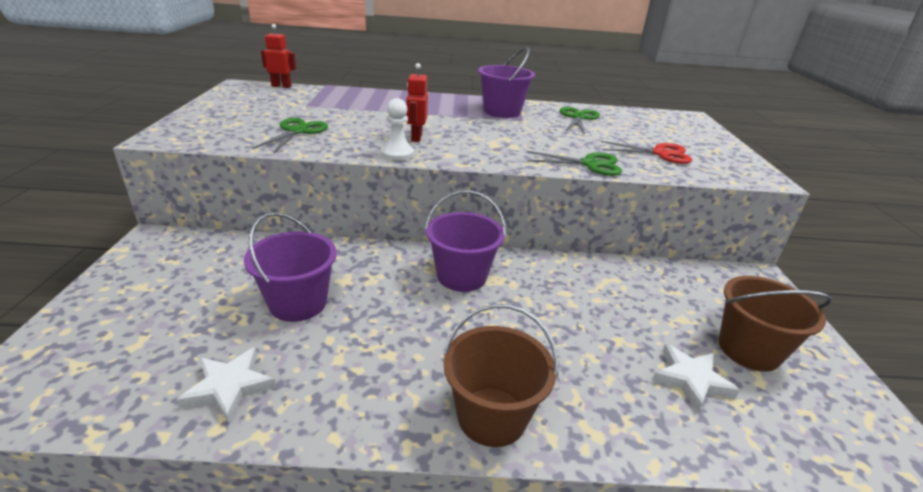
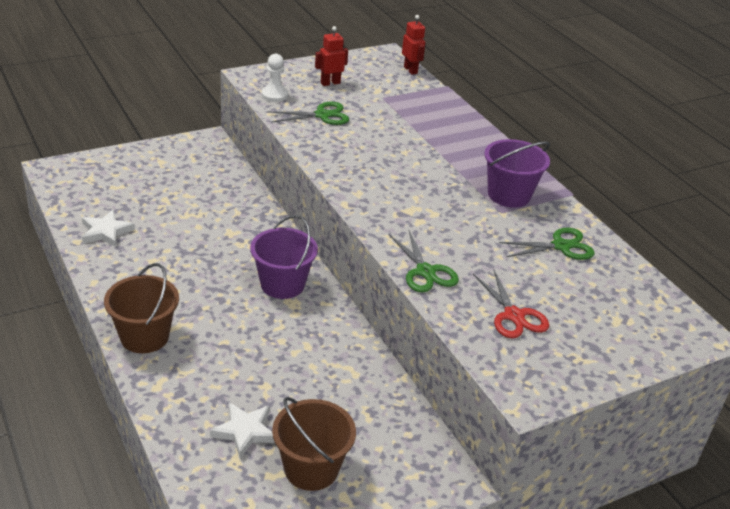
camera: 60 degrees right, 5 degrees up
(298, 303) = (191, 224): purple bucket -> none
(397, 154) = (330, 170): white pawn -> white pawn (274, 95)
(416, 137) = (375, 168): red robot -> red robot (330, 83)

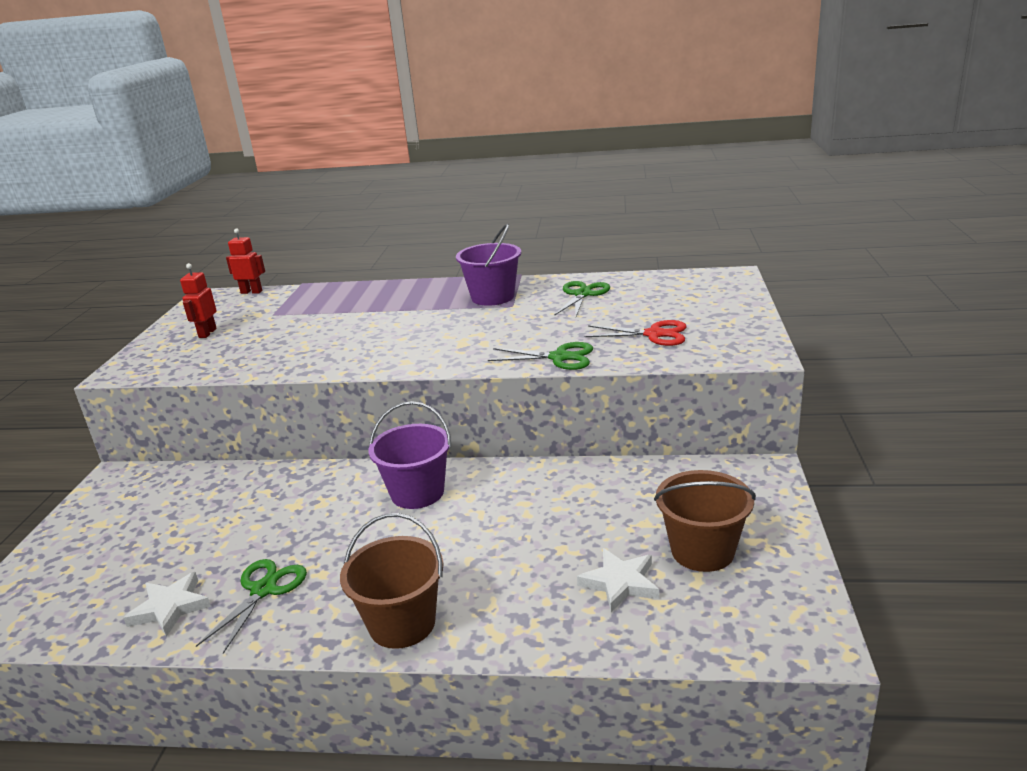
camera: 50 degrees left, 10 degrees down
(274, 95) = (178, 367): white pawn -> none
(322, 115) = (254, 350): green scissors -> green scissors (263, 590)

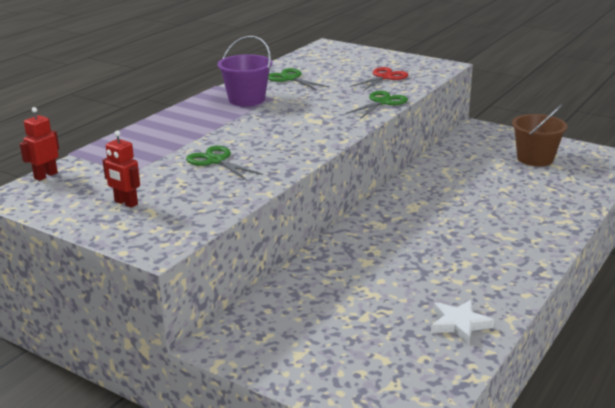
camera: 65 degrees left, 0 degrees up
(263, 590) = (467, 285): green scissors -> green scissors (216, 161)
(402, 623) = (538, 244): brown bucket -> none
(417, 493) = (399, 217): purple bucket -> none
(620, 583) = (546, 182): white star -> none

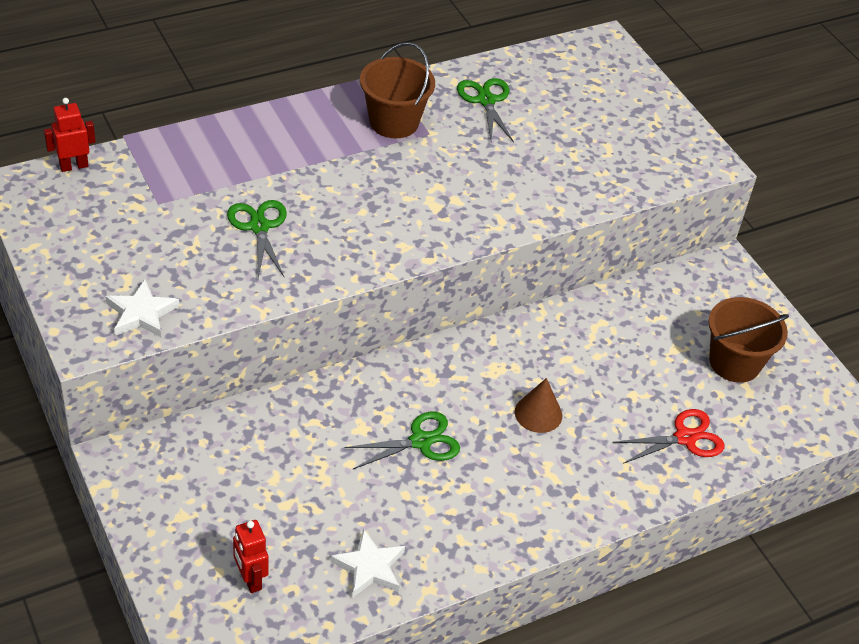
camera: 25 degrees right, 20 degrees up
(126, 203) = (114, 254): red robot -> red robot (250, 579)
(181, 222) = (141, 313): none -> white star
(246, 100) = (394, 122): purple bucket -> brown bucket
(382, 102) = (548, 206): green scissors -> green scissors (420, 441)
(384, 77) = (605, 153): red scissors -> red scissors (685, 438)
(463, 215) = (538, 413): none -> brown cone

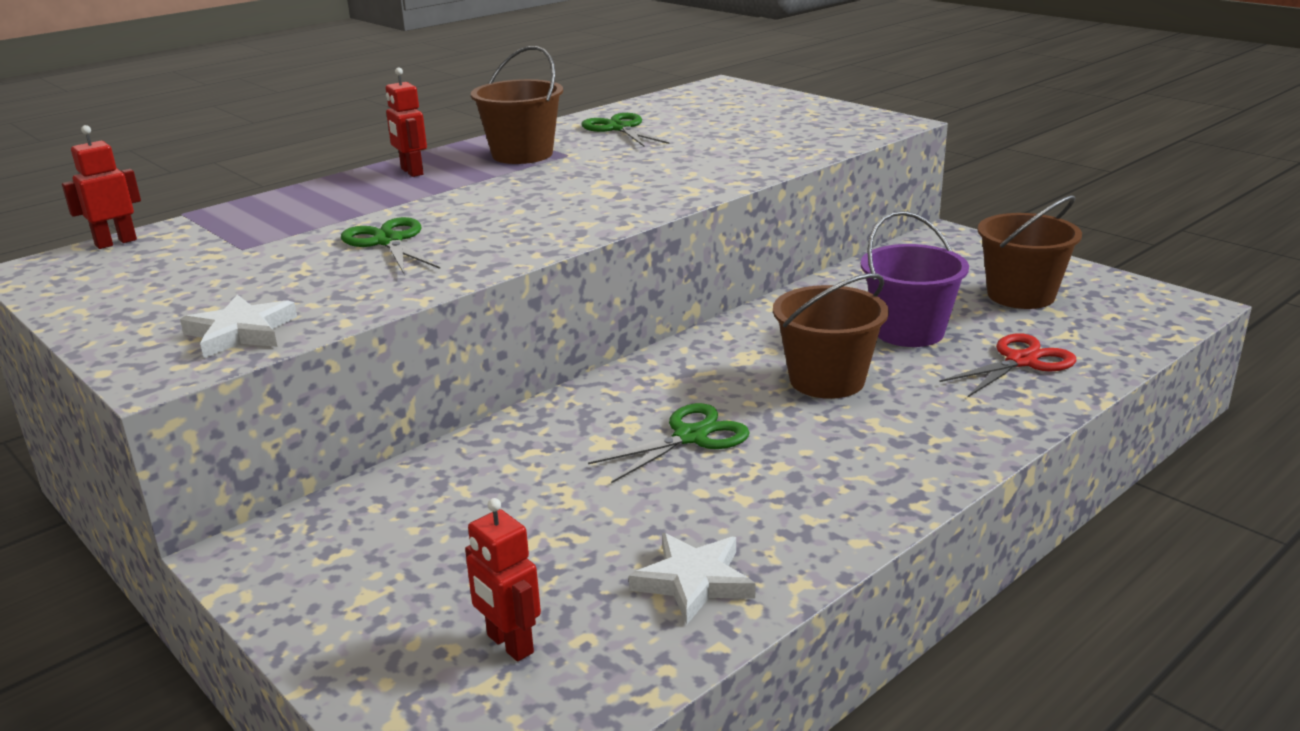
camera: 10 degrees left, 20 degrees down
(301, 124) = (411, 172): none -> red robot
(538, 413) = (827, 380): brown cone -> brown bucket
(625, 378) = (908, 331): none -> purple bucket

